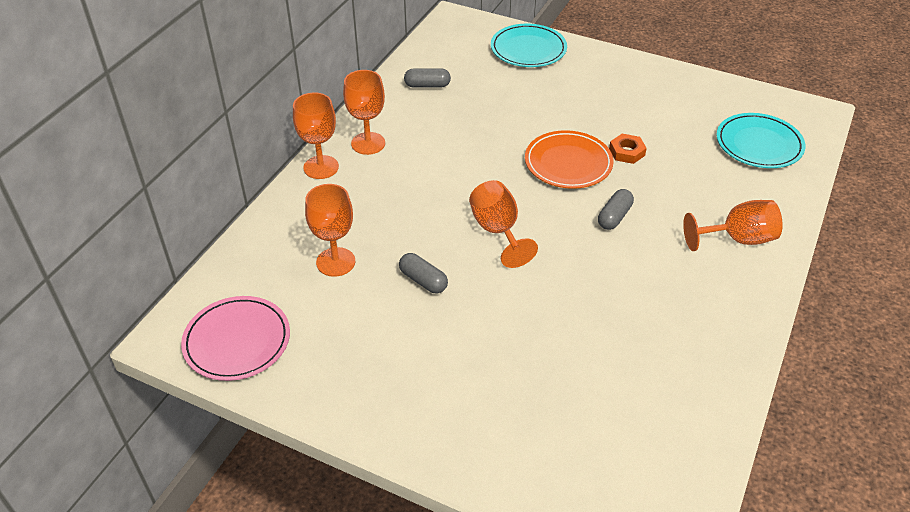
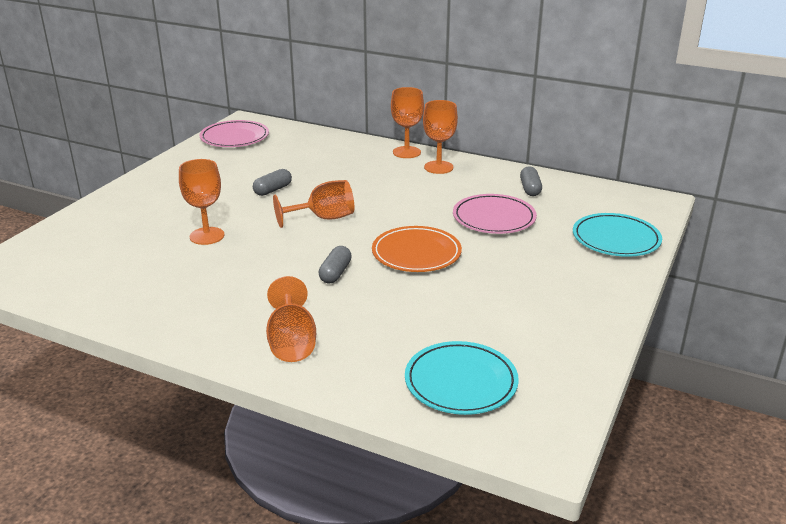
camera: 90 degrees right, 15 degrees down
(335, 262) = (299, 161): orange goblet -> orange goblet (207, 236)
(492, 112) = (494, 218): none -> pink plate
(614, 217) = (335, 273): grey capsule -> grey capsule turned 75 degrees clockwise
(627, 152) = (437, 287): orange nut -> none

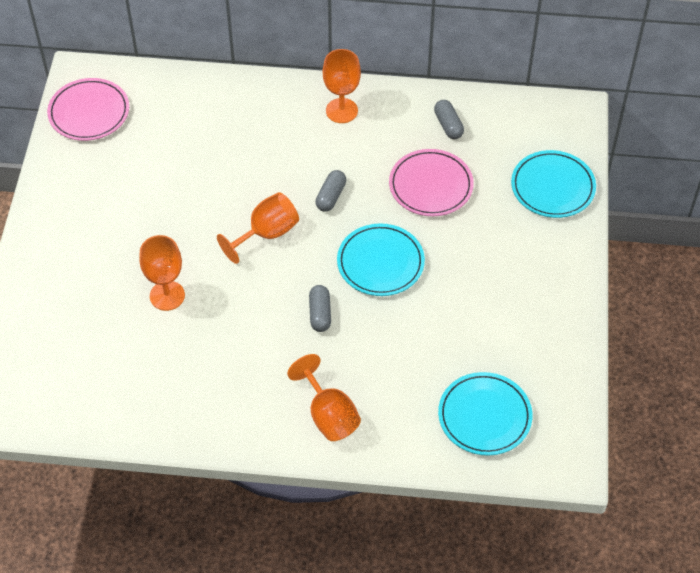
camera: 20 degrees left, 25 degrees up
(273, 190) = (189, 200): grey capsule -> grey capsule (331, 196)
(406, 152) = (296, 90): orange goblet -> none
(416, 253) = (380, 263): orange plate -> turquoise plate

